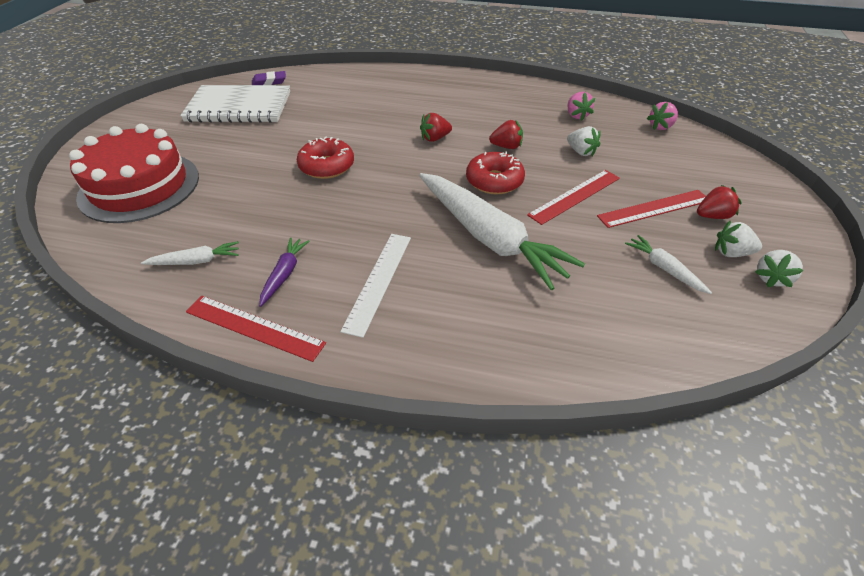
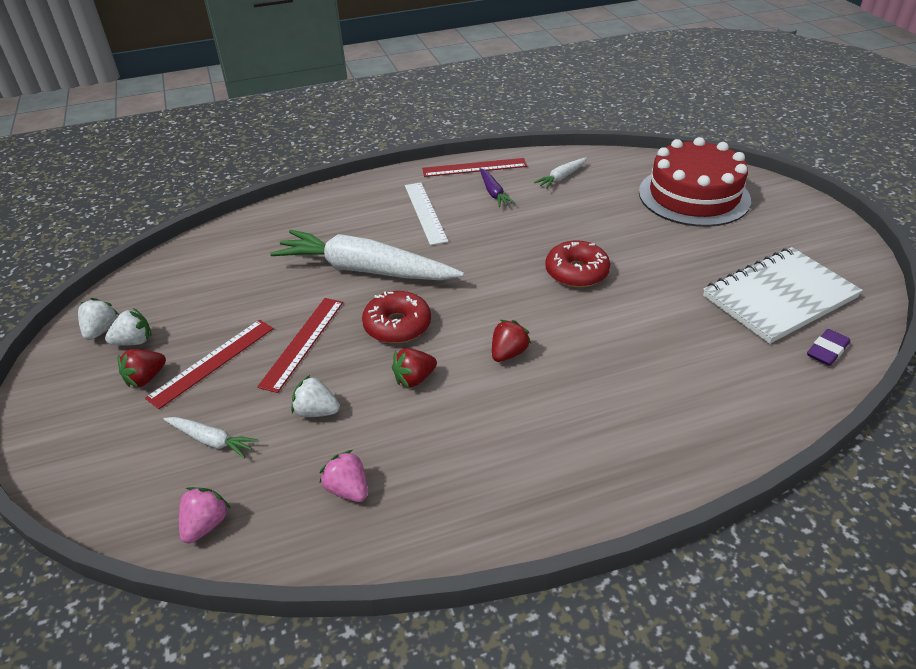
camera: 150 degrees right, 5 degrees down
(664, 268) = (201, 302): white carrot -> white carrot (211, 441)

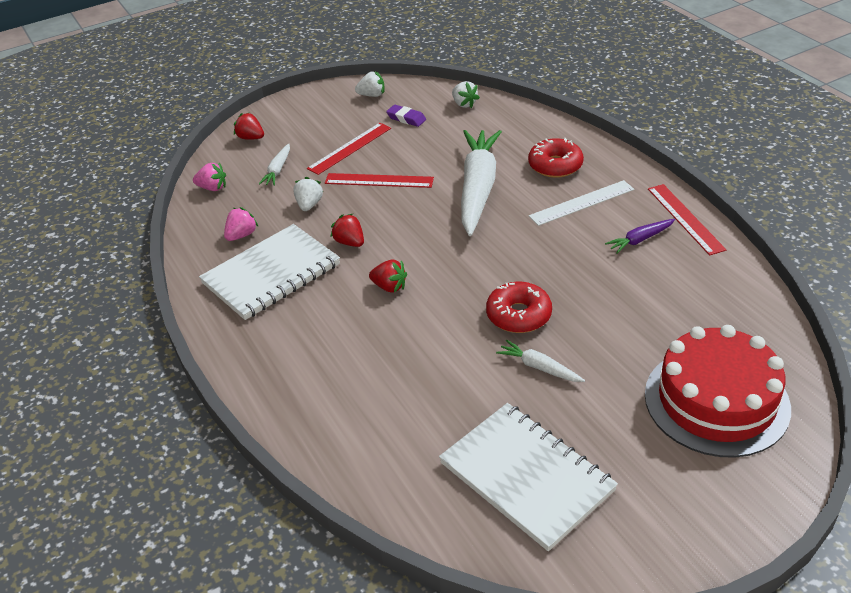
camera: 80 degrees right, 0 degrees up
(134, 341) = (364, 111): white strawberry -> white strawberry (464, 104)
(146, 378) = (329, 127): red strawberry -> red strawberry (251, 138)
(212, 362) = (350, 148): red ruler -> red ruler turned 75 degrees counterclockwise
(397, 325) = (410, 221): red donut -> red donut (555, 165)
(448, 459) = (271, 274): none -> white notebook
(561, 177) = (699, 285): white carrot -> white carrot (539, 367)
(827, 351) = (442, 512): purple eraser -> purple eraser (406, 118)

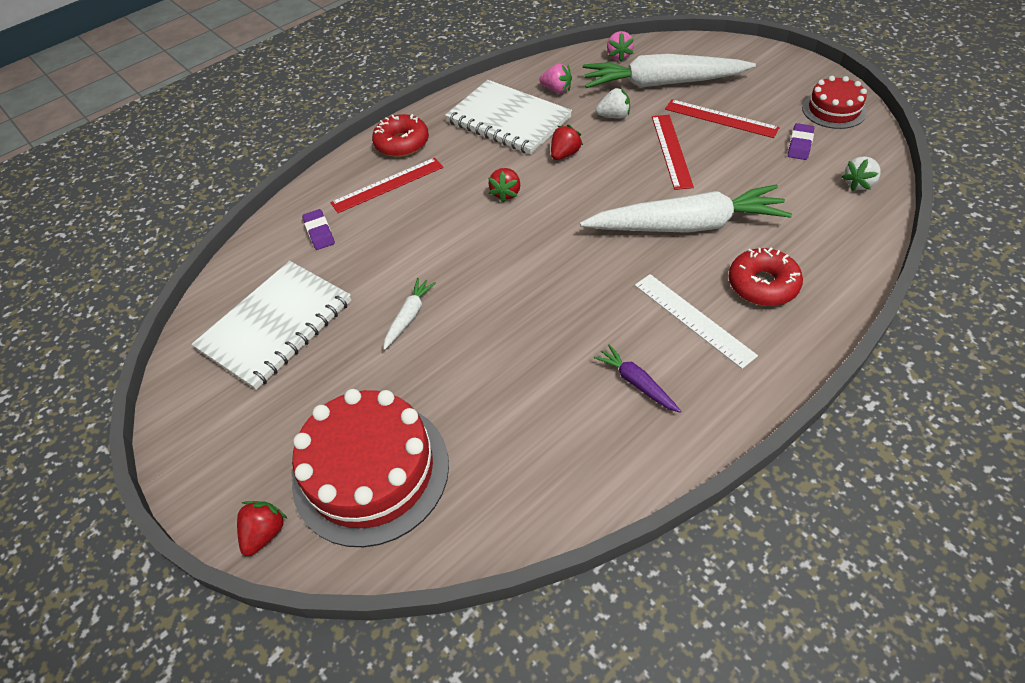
camera: 80 degrees right, 10 degrees up
(251, 138) = (708, 54): red strawberry -> red strawberry (265, 533)
(278, 170) = (662, 83): white carrot -> white carrot, size x2.32
(372, 95) = (833, 110): white strawberry -> red cake
(388, 439) = (319, 232): none -> purple eraser
(518, 315) = (481, 290): red donut -> red donut (402, 143)
(685, 218) = (697, 429): red ruler -> red ruler (387, 185)

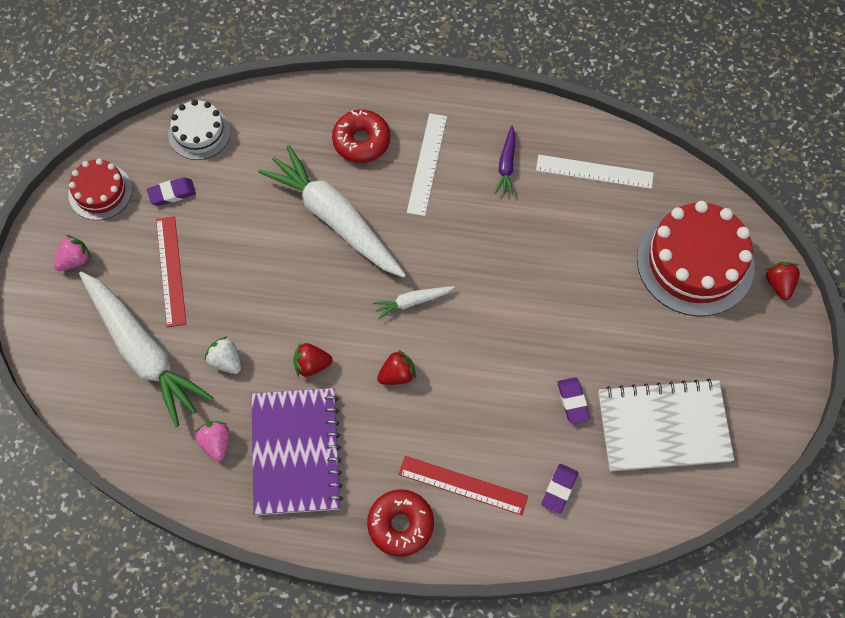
camera: 135 degrees left, 15 degrees up
(265, 533) = (779, 284): red strawberry -> red strawberry turned 105 degrees clockwise
(366, 281) = (572, 401): none -> purple eraser
(409, 316) = (575, 340): white carrot -> white carrot (412, 302)
(508, 120) = (296, 452): white notebook -> purple notebook
(558, 458) = (594, 171): none -> white ruler
(619, 56) = (114, 424): pink strawberry -> pink strawberry (74, 260)
(671, 151) = (246, 283): red ruler -> none
(859, 184) = (199, 133): white strawberry -> white cake

